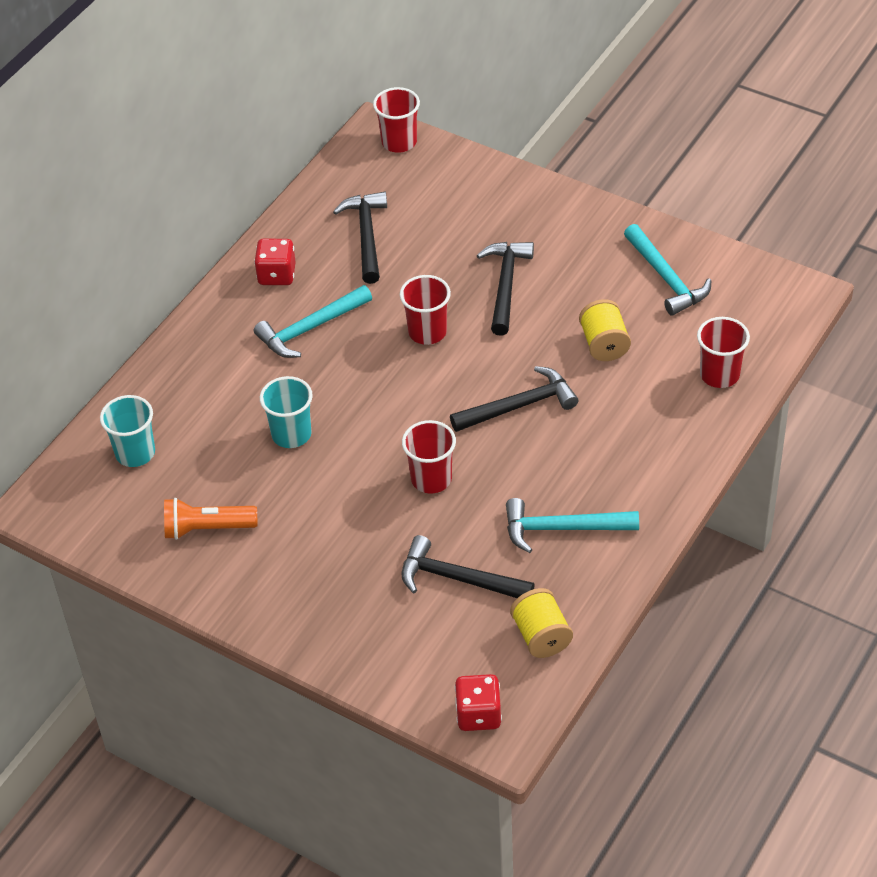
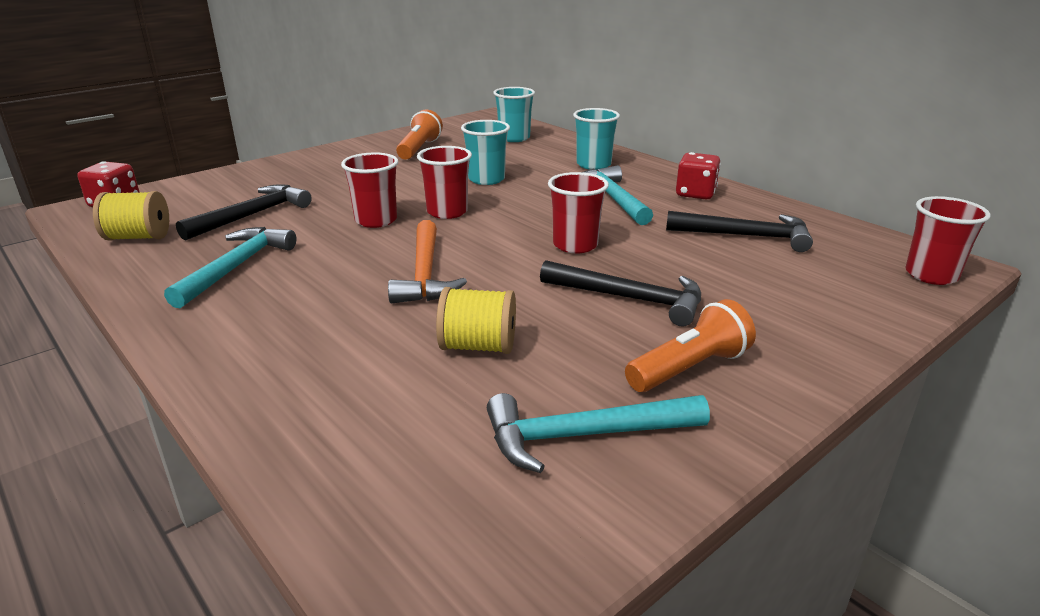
camera: 105 degrees right, 20 degrees down
(214, 361) = (593, 165): none -> turquoise cup
(519, 406) = (425, 274): black hammer -> orange hammer
(581, 246) = (689, 368): none -> orange flashlight
(719, 375) = (334, 435): red cup -> red cup (447, 212)

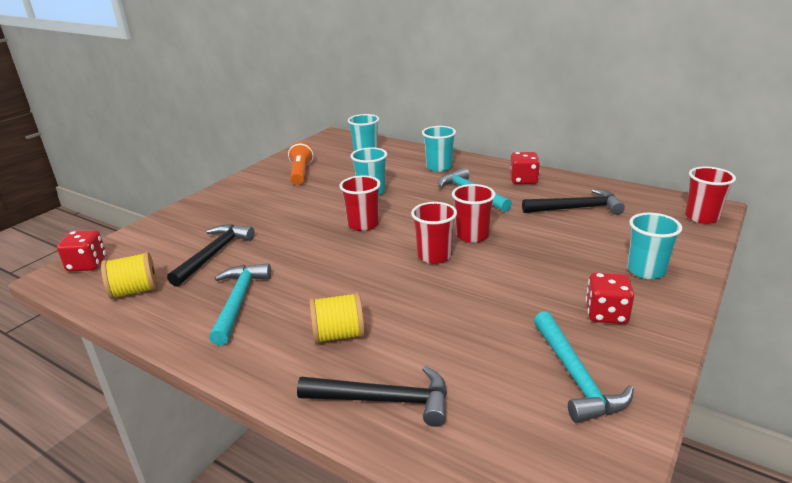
camera: 15 degrees left, 0 degrees up
(376, 220) = (315, 241): red cup -> red cup (434, 256)
(425, 274) = (385, 279): orange hammer -> none
(478, 346) = (463, 328): yellow spool -> yellow spool (339, 335)
(583, 435) = (575, 376): turquoise hammer -> turquoise hammer turned 75 degrees counterclockwise
(630, 299) = (536, 271): black hammer -> black hammer (384, 400)
(689, 368) = (606, 314): orange flashlight -> red dice
(792, 326) = (646, 270): none -> turquoise cup

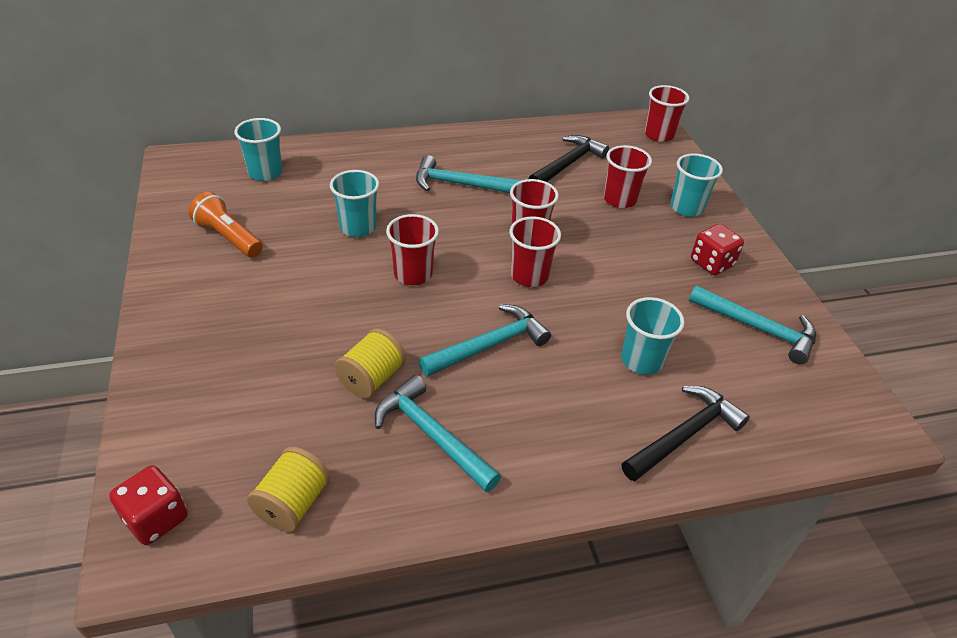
camera: 50 degrees left, 15 degrees up
(214, 254) = (308, 401): black hammer -> none
(339, 335) = (572, 405): yellow spool -> yellow spool (371, 378)
(345, 278) = (489, 345): none -> turquoise hammer
(439, 167) = (381, 162): turquoise cup -> turquoise cup (641, 360)
(523, 180) = (484, 148): red dice -> none
(586, 243) = (619, 199): none -> red cup

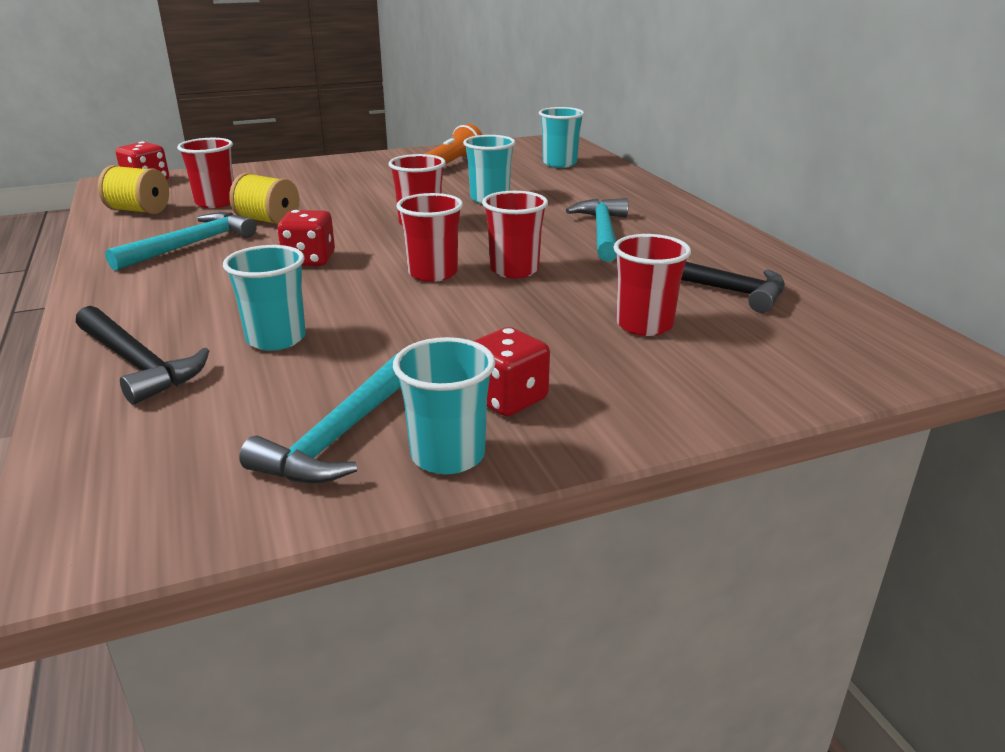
camera: 85 degrees right, 15 degrees down
(489, 345) = (309, 260): turquoise hammer -> red dice
(659, 135) = (900, 360): red cup -> red cup (215, 203)
(686, 208) = (664, 381): turquoise cup -> turquoise cup (448, 455)

